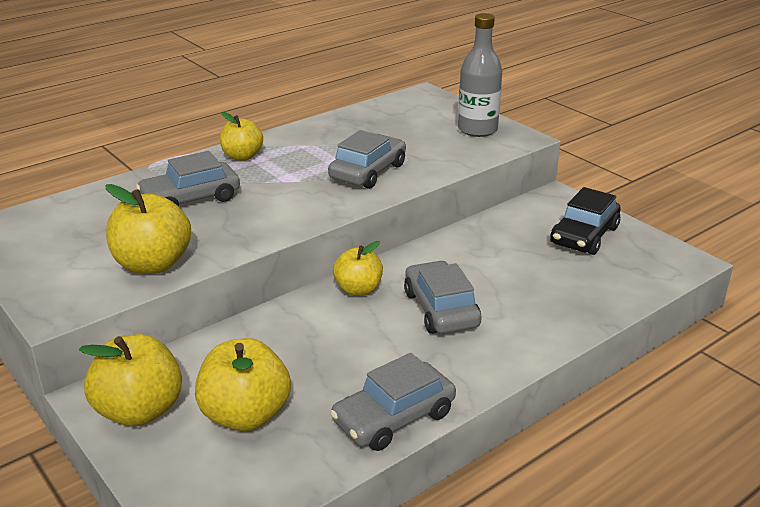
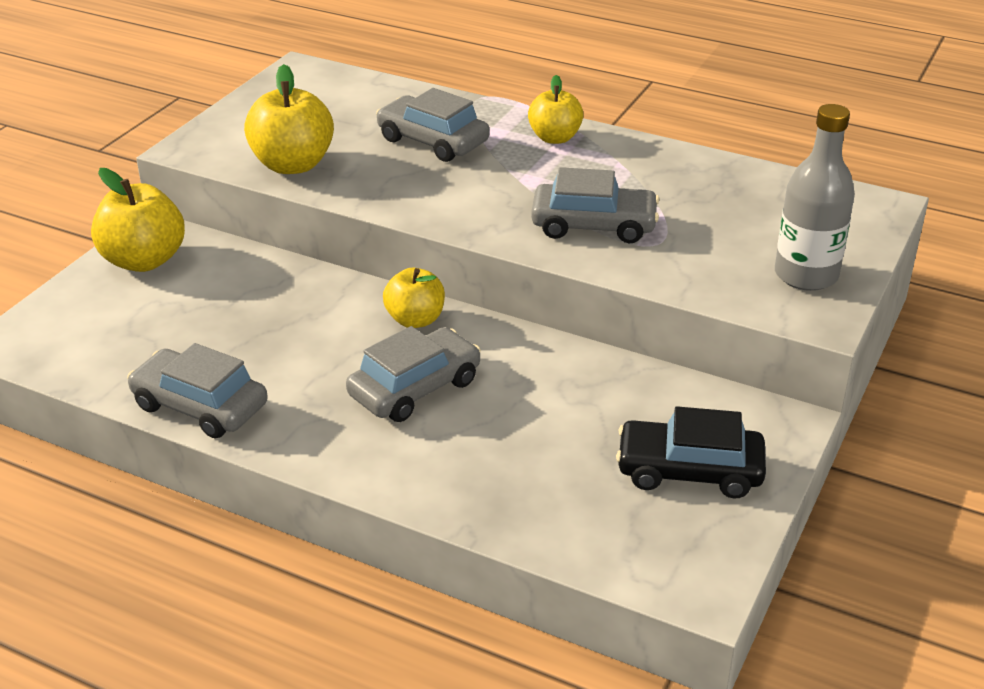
camera: 65 degrees right, 5 degrees up
(245, 415) = (163, 317): yellow apple -> none

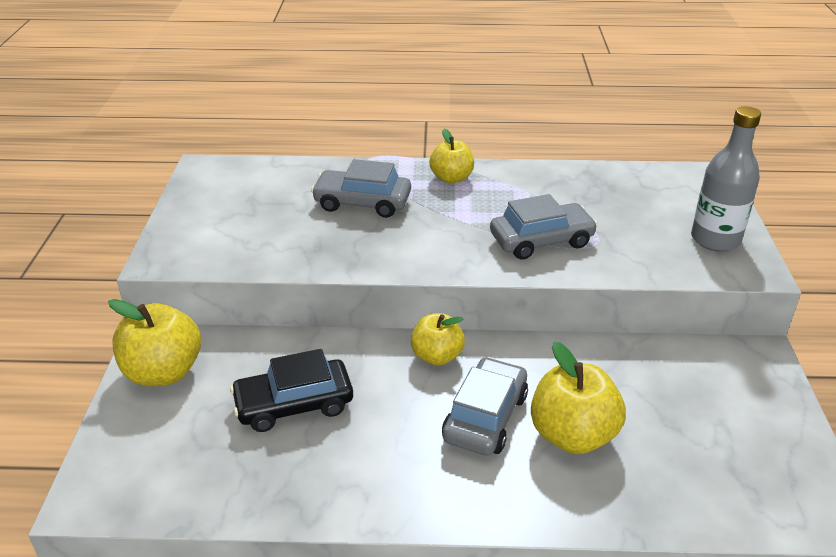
camera: 25 degrees left, 0 degrees up
(199, 406) = (320, 498): grey car -> none
(292, 165) = (265, 251): yellow apple -> yellow apple (572, 435)
(689, 471) = (736, 418): black car -> black car (294, 405)

